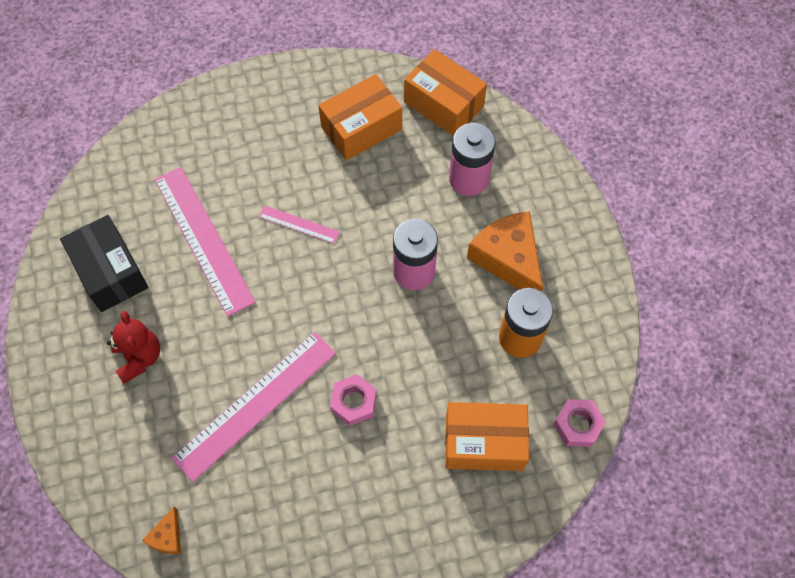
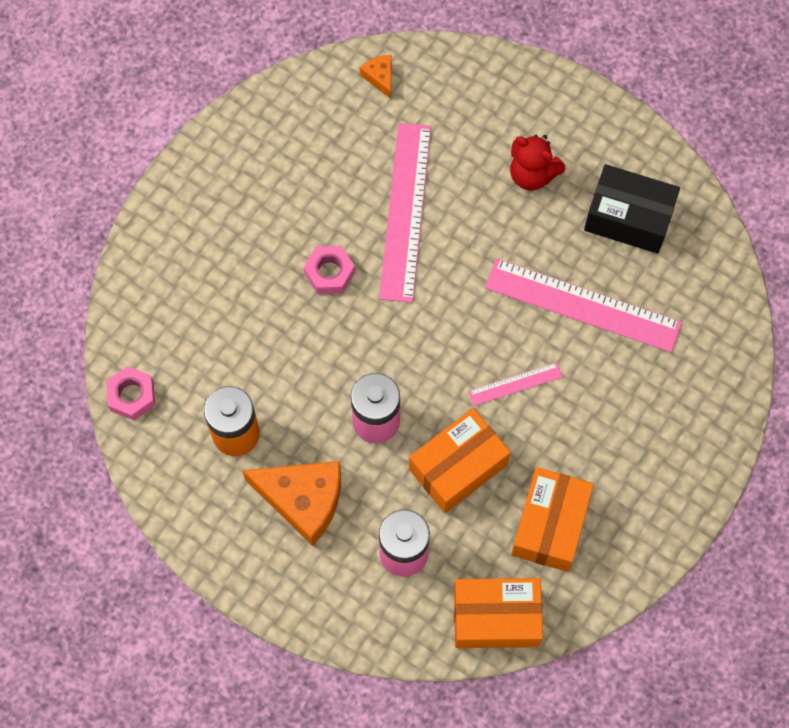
camera: 140 degrees right, 5 degrees up
(484, 442) = (198, 323): orange box -> orange box (458, 467)

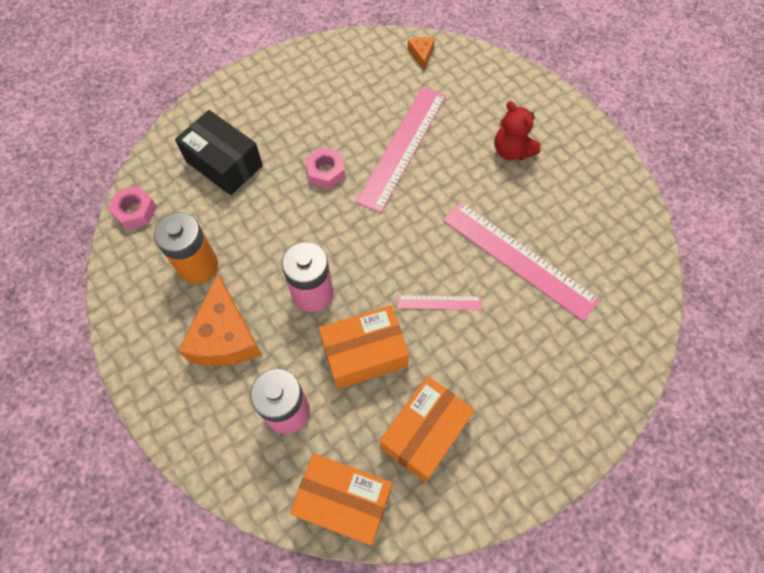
camera: 20 degrees right, 5 degrees down
(303, 500) = (225, 336): orange cheese -> orange cheese turned 45 degrees clockwise
(628, 218) = (579, 205): black box -> black box (224, 164)

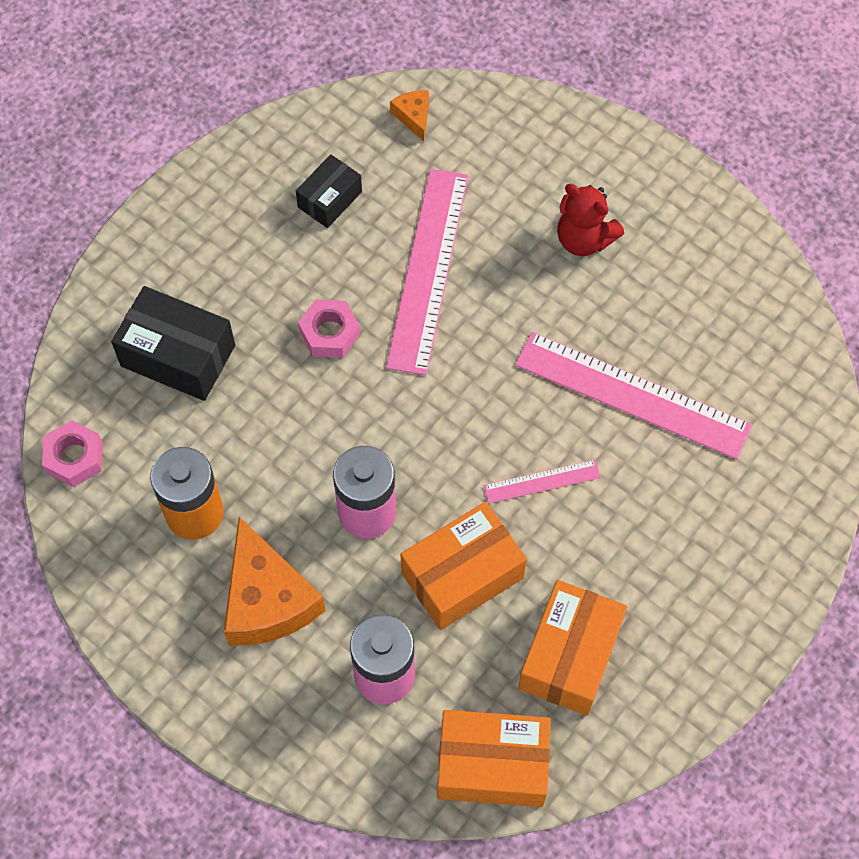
camera: 15 degrees left, 0 degrees up
(353, 91) = (330, 199): none -> black box

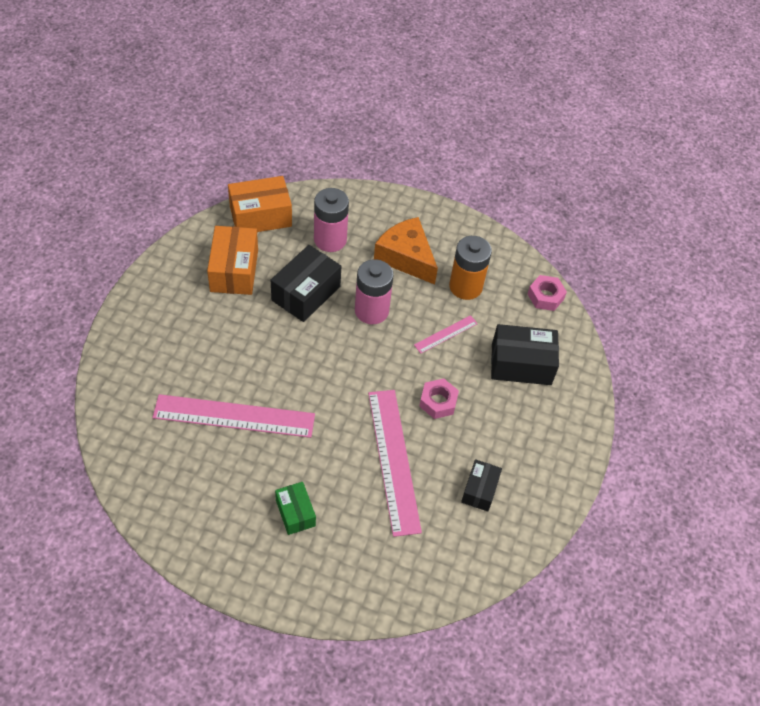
camera: 155 degrees right, 10 degrees down
(413, 116) = (450, 572): orange cheese -> none
(462, 575) = (306, 293): orange box -> black box
(542, 481) = (276, 352): pink ruler -> pink ruler (446, 334)
(584, 239) = (295, 513): red teddy bear -> green box

